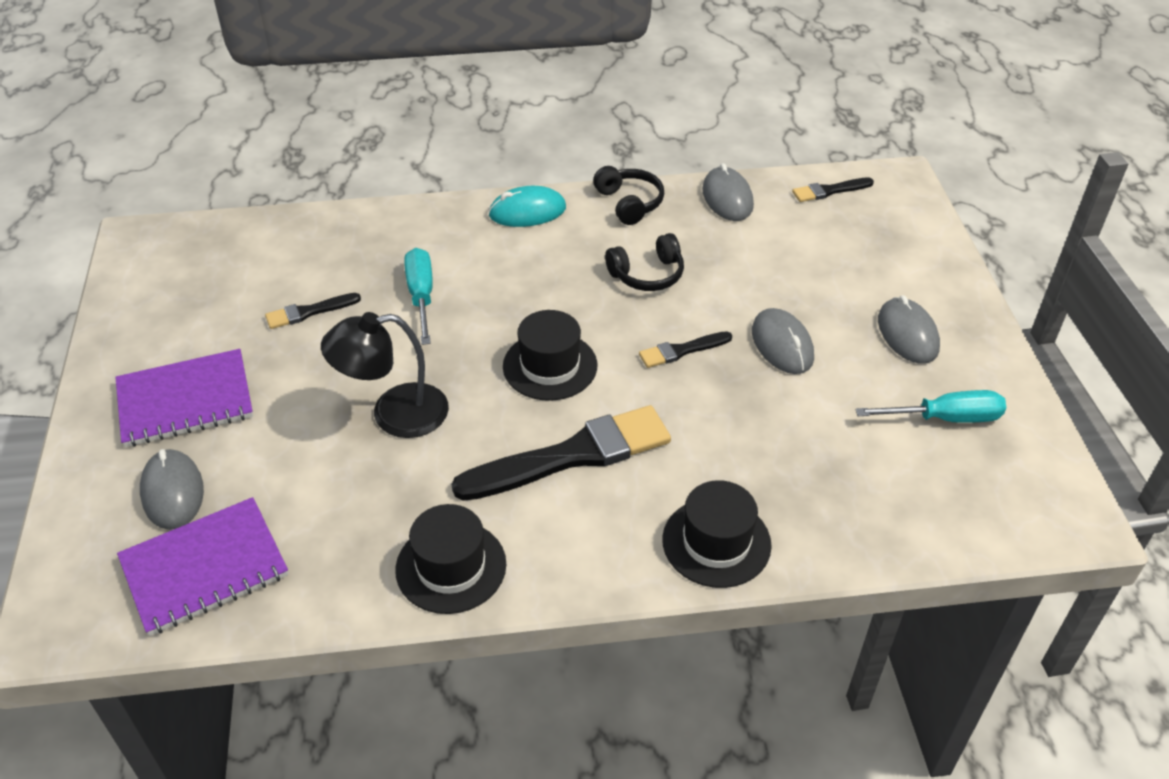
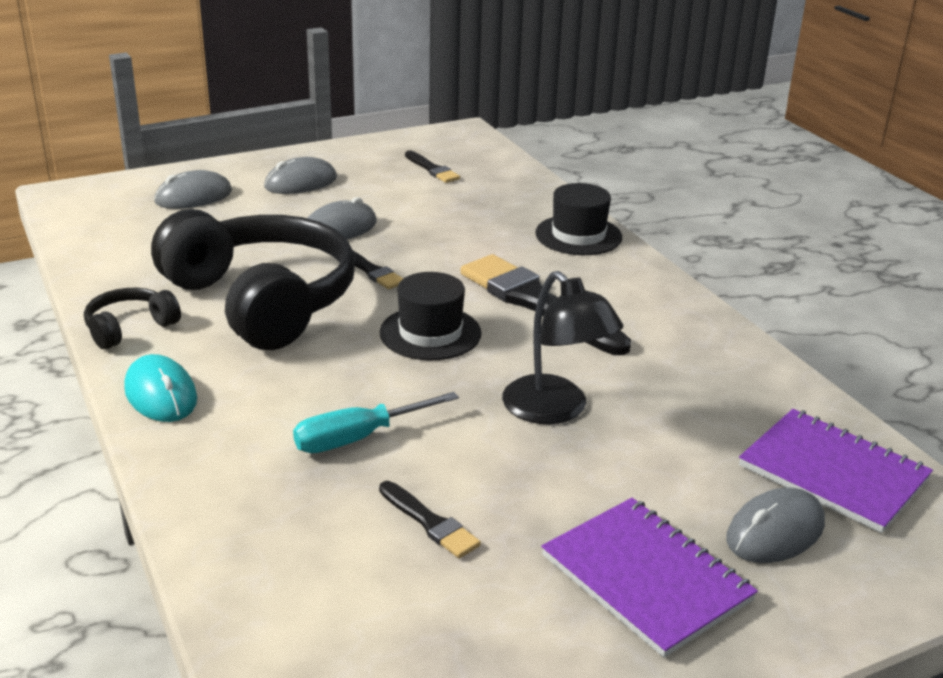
camera: 110 degrees left, 15 degrees down
(451, 567) = (701, 338): black hat -> none
(647, 274) = (262, 301): black headphones -> black headphones, size x2.31
(727, 198) = (110, 273): grey mouse -> grey mouse (193, 197)
(829, 191) = (89, 223): black brush -> black brush (432, 169)
(946, 418) = (392, 167): turquoise screwdriver -> none

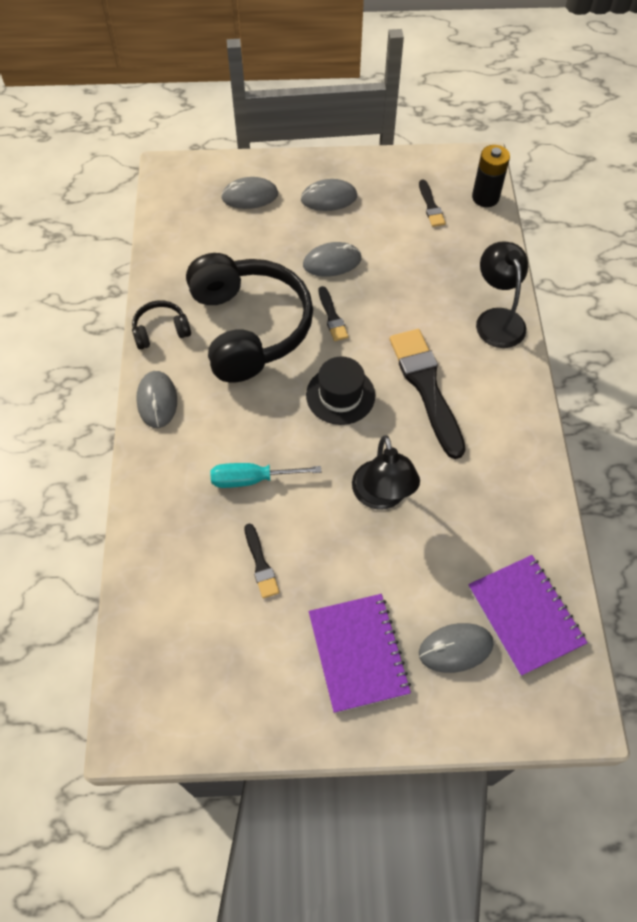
camera: 25 degrees right, 30 degrees up
(161, 394) = (157, 401): turquoise mouse -> grey mouse
(491, 154) = (485, 197): none -> black battery
(578, 235) = (497, 319): black hat -> black lamp

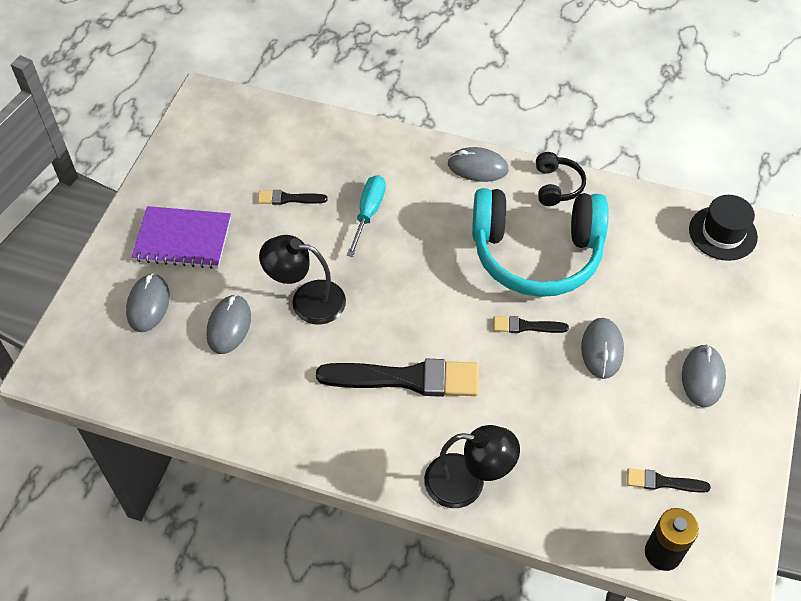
camera: 110 degrees right, 5 degrees down
(249, 328) = (536, 253): black headphones -> turquoise headphones
(250, 196) = (724, 301): grey mouse -> grey mouse (229, 326)
(340, 395) = (427, 303): black hat -> black hat (722, 233)
(525, 615) = (145, 366): purple notebook -> none

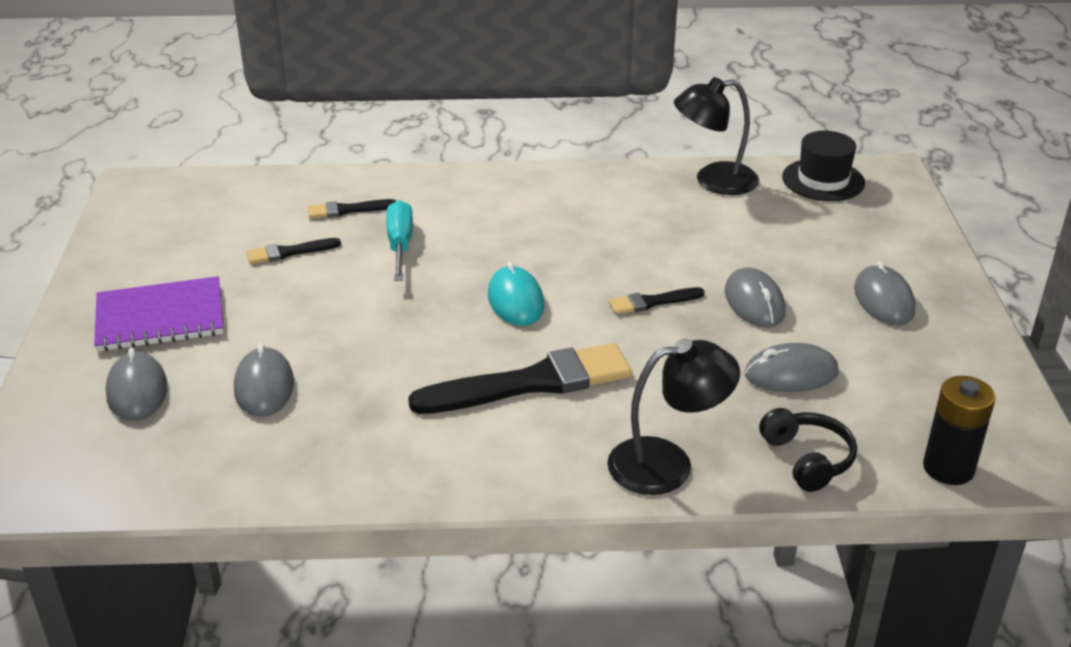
camera: 20 degrees left, 20 degrees down
(307, 300) = (360, 339): black lamp -> black lamp (713, 181)
(428, 295) = (516, 301): none -> turquoise mouse
(477, 167) = (513, 181): grey mouse -> grey mouse (791, 374)
(536, 253) = (625, 238): turquoise headphones -> none
(557, 186) = (615, 179): black headphones -> black headphones (807, 459)
(663, 482) = (903, 402): black brush -> black brush (347, 210)

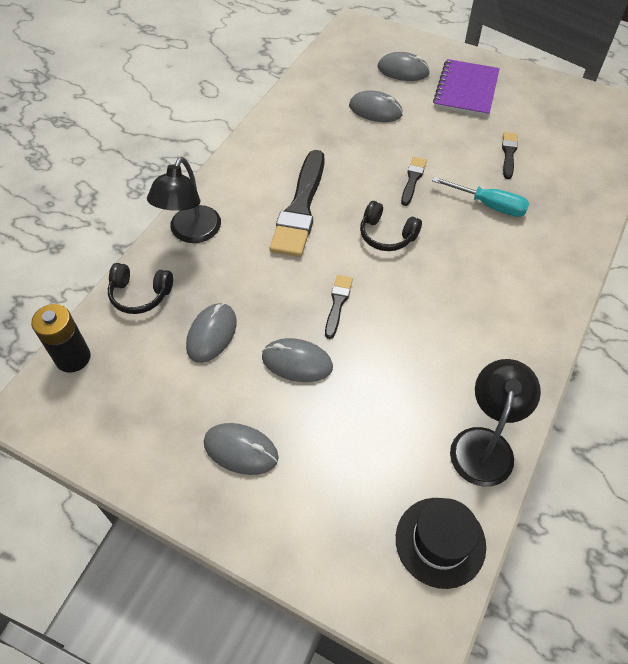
camera: 120 degrees right, 20 degrees up
(347, 210) = (551, 195): black brush -> black brush (413, 179)
(516, 301) = (386, 235): turquoise mouse -> black headphones

